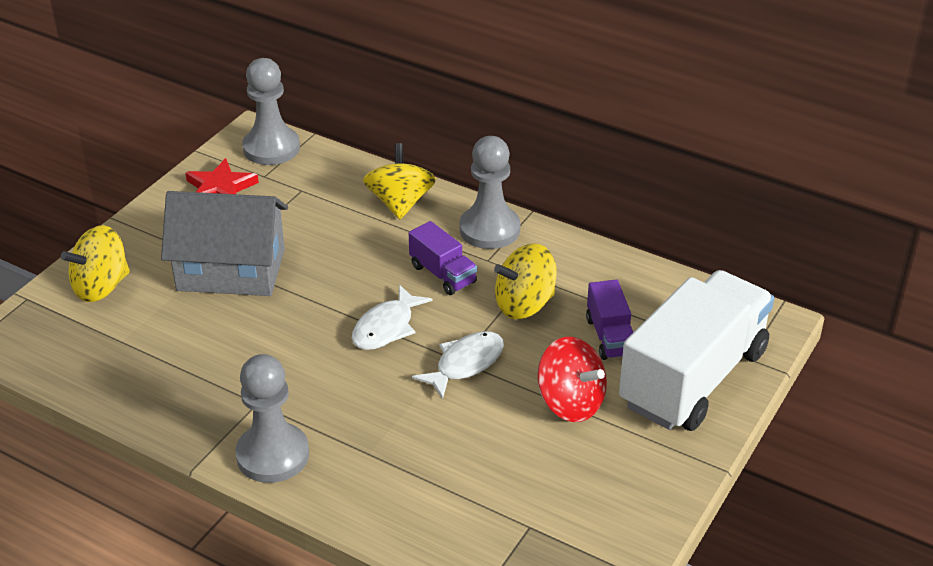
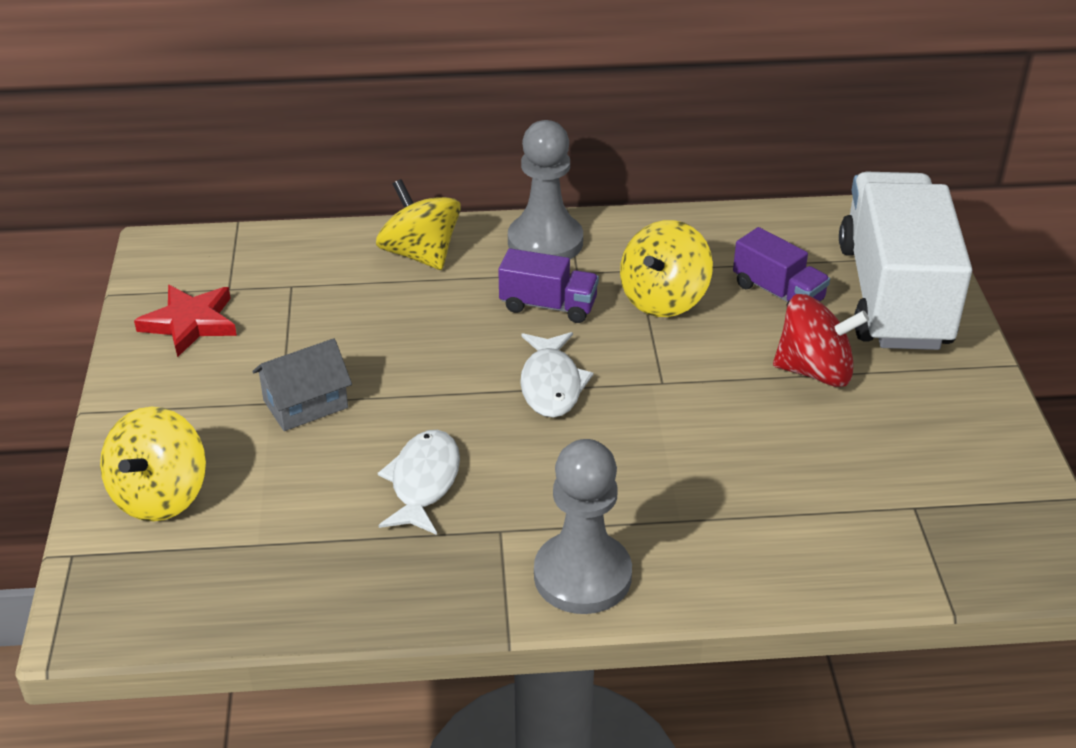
camera: 35 degrees left, 0 degrees up
(231, 270) = (305, 404): grey house -> grey house, size x0.53
(271, 148) = (204, 256): grey pawn -> none
(465, 364) = (674, 383): white fish -> white fish (423, 482)

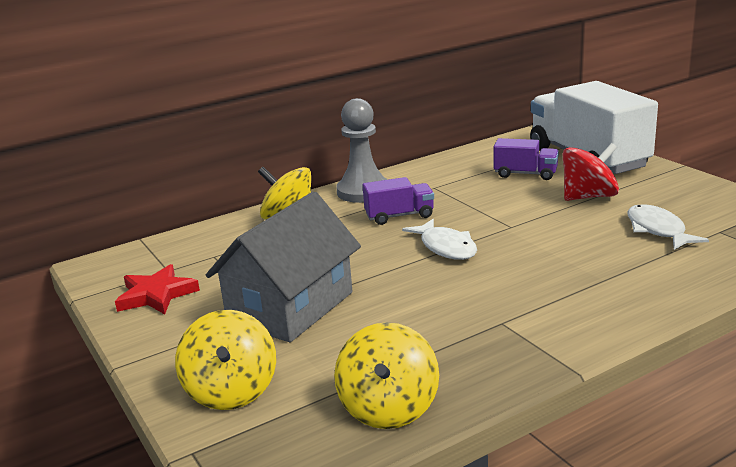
camera: 25 degrees left, 15 degrees down
(305, 404) = (290, 307): grey house -> grey house, size x1.89
(423, 482) = (421, 317): white fish -> white fish (658, 230)
(582, 576) = (582, 325): grey pawn -> none
(663, 299) = (465, 194): yellow spinning top -> yellow spinning top (388, 408)

